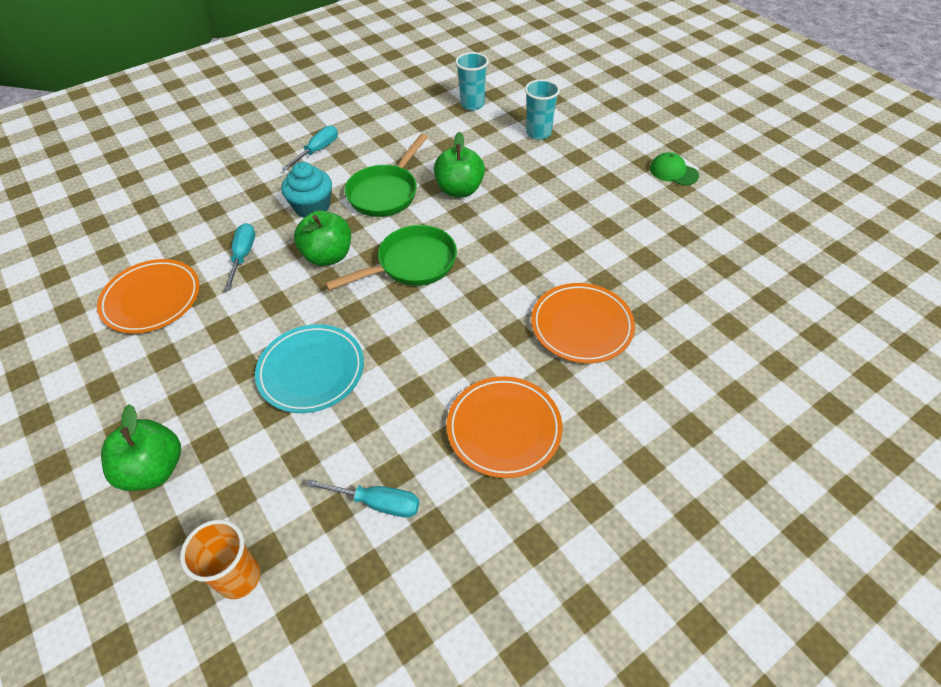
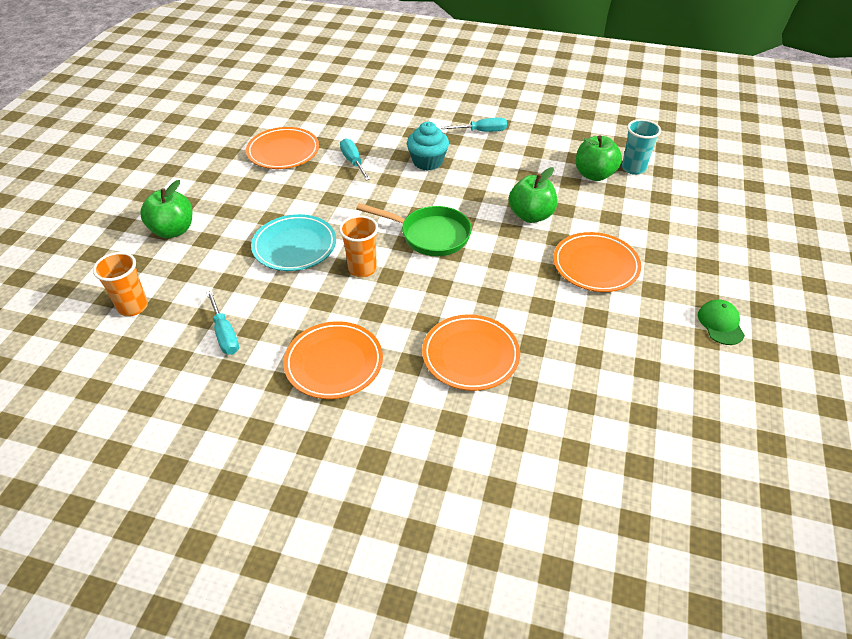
camera: 50 degrees right, 5 degrees down
(243, 256) = (353, 162): turquoise screwdriver -> turquoise screwdriver turned 75 degrees counterclockwise
(328, 256) = (393, 195): green apple -> green apple (594, 175)
(385, 192) = (482, 184): green pan -> none
(402, 337) = (362, 269): none -> orange cup
(538, 133) = (652, 220): turquoise cup -> none
(554, 192) = (595, 265): none -> orange plate

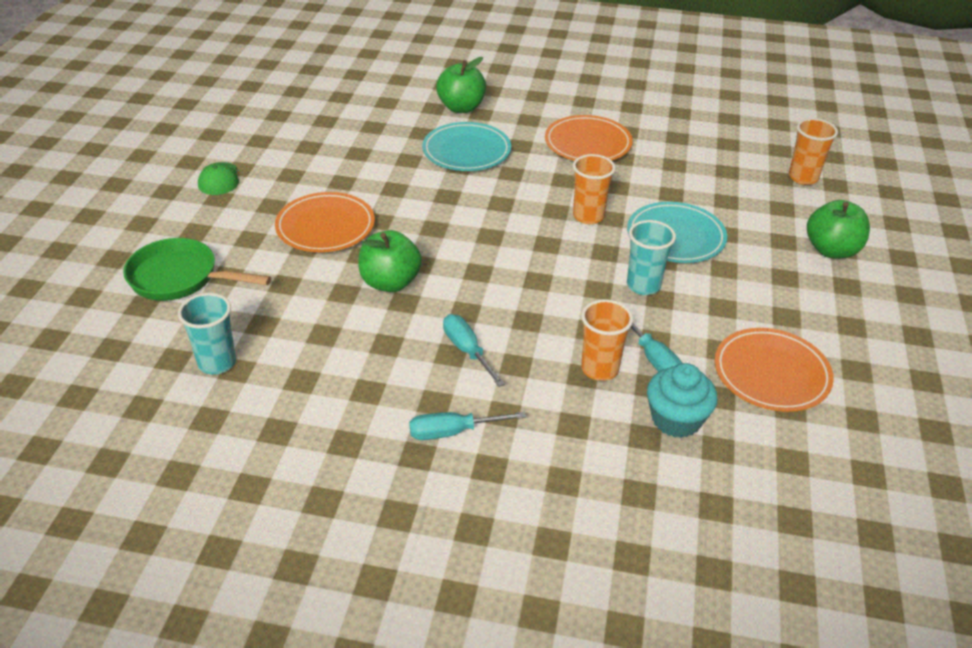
camera: 175 degrees right, 5 degrees down
(225, 334) = (697, 160): turquoise screwdriver -> turquoise screwdriver (467, 351)
(339, 207) = (643, 285): none -> turquoise cup
(389, 157) = (599, 369): none -> orange cup
(427, 162) = (538, 363): turquoise cupcake -> turquoise cupcake (676, 419)
(430, 235) = (518, 254): green pan -> green pan (180, 278)
(470, 355) = (466, 151): orange plate -> turquoise plate
(594, 175) = (283, 349): green apple -> green apple (461, 107)

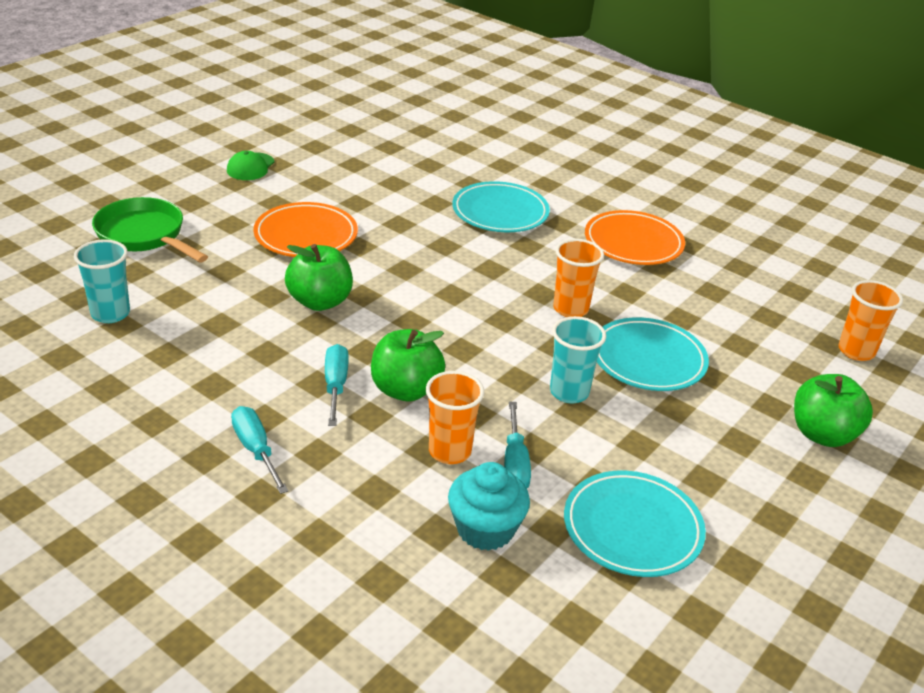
camera: 25 degrees right, 5 degrees down
(453, 432) = (256, 450): turquoise screwdriver -> turquoise screwdriver turned 45 degrees clockwise
(461, 107) = (531, 172): green apple -> green apple (405, 390)
(771, 374) = (632, 528): orange plate -> turquoise plate

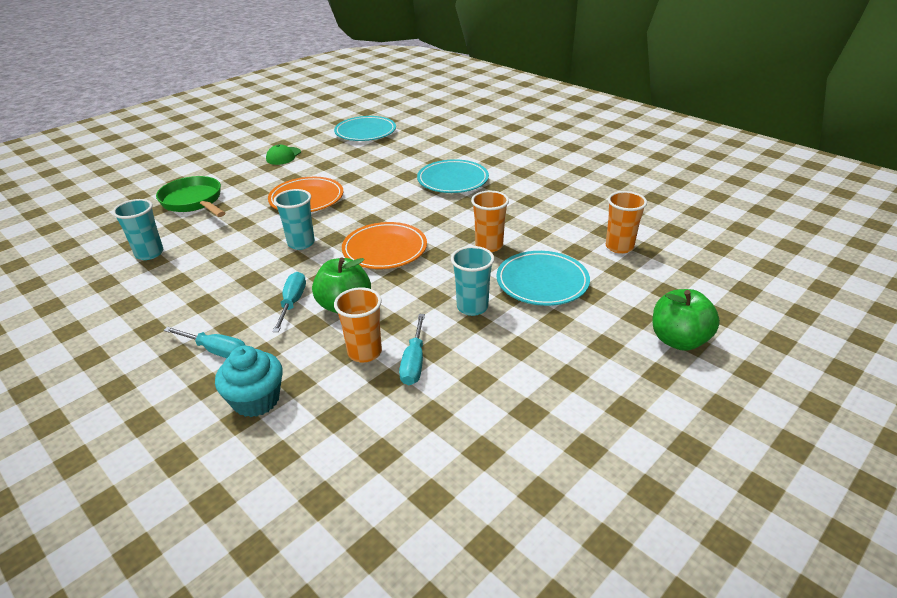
camera: 10 degrees right, 0 degrees up
(256, 450) = (216, 351): turquoise screwdriver -> turquoise screwdriver turned 135 degrees clockwise
(320, 301) = (301, 243): green apple -> turquoise cup
(485, 529) = (375, 415): turquoise cupcake -> turquoise cupcake (256, 400)
(632, 528) = (499, 416): turquoise plate -> turquoise plate (365, 132)
(633, 243) = (549, 198): orange plate -> orange plate (385, 249)
(856, 351) = (717, 274): orange cup -> orange cup (619, 247)

